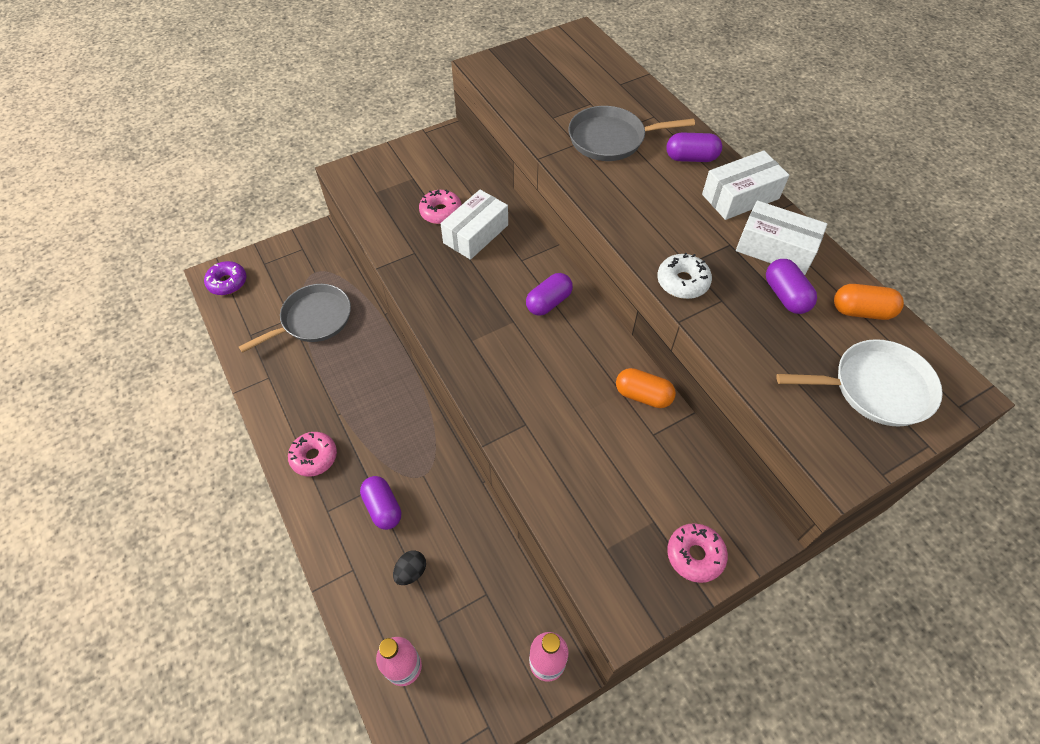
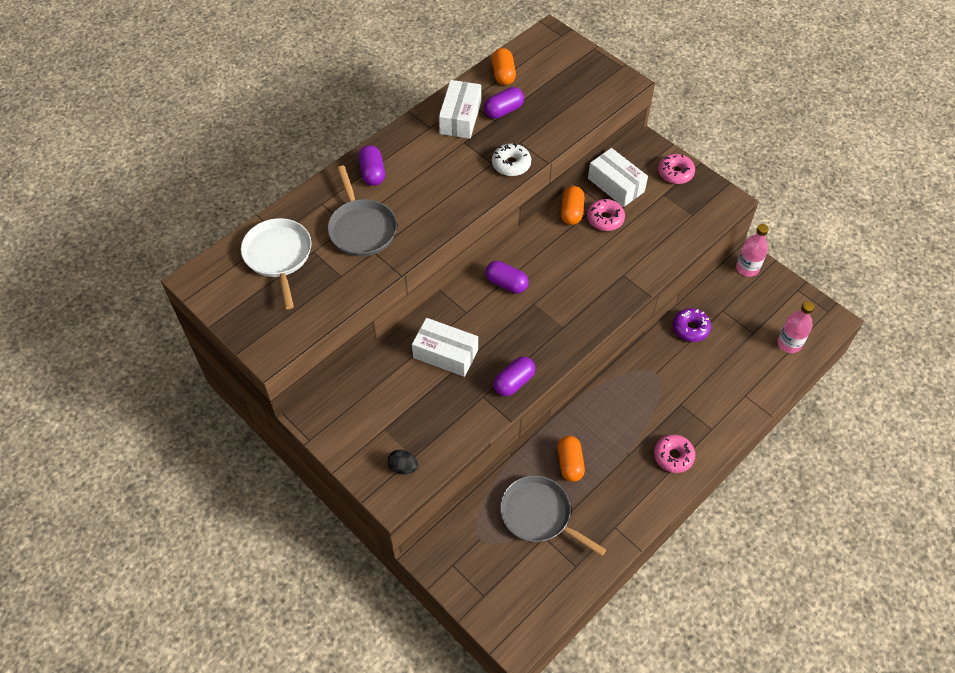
camera: 105 degrees left, 0 degrees up
(227, 282) = (520, 622): purple donut -> purple donut (690, 328)
(352, 358) = (570, 463): none -> orange capsule
(383, 507) = (692, 392): purple capsule -> purple capsule (514, 382)
(411, 572) = (729, 358): black egg -> black egg (403, 467)
(441, 212) = (425, 390): pink donut -> pink donut (605, 219)
(740, 196) = (410, 140): white box -> white box (616, 185)
(876, 388) = (563, 68): white pan -> white pan (278, 256)

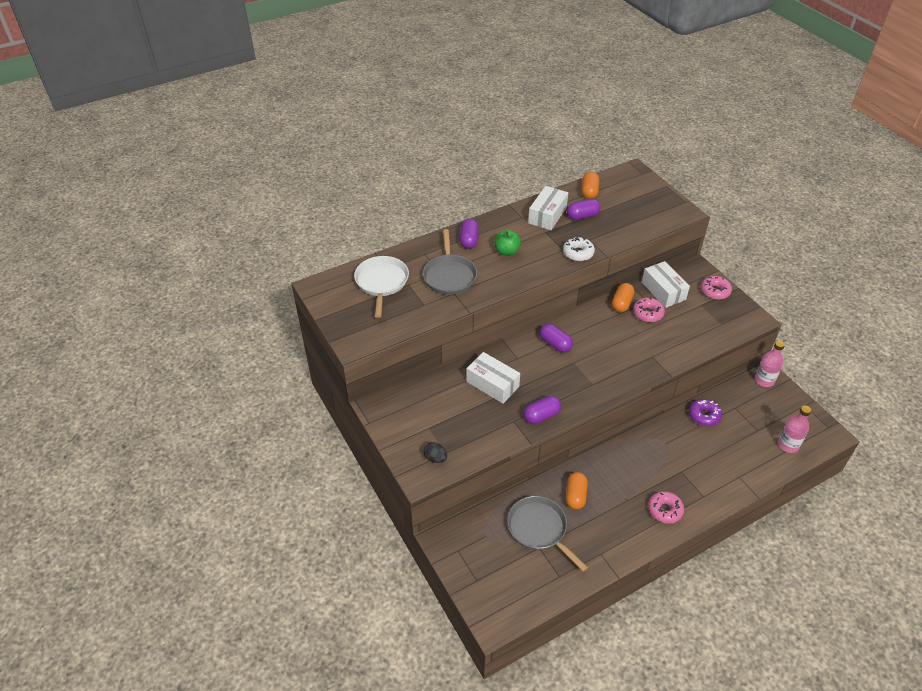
camera: 15 degrees right, 10 degrees down
(423, 179) = (507, 251): none -> green apple

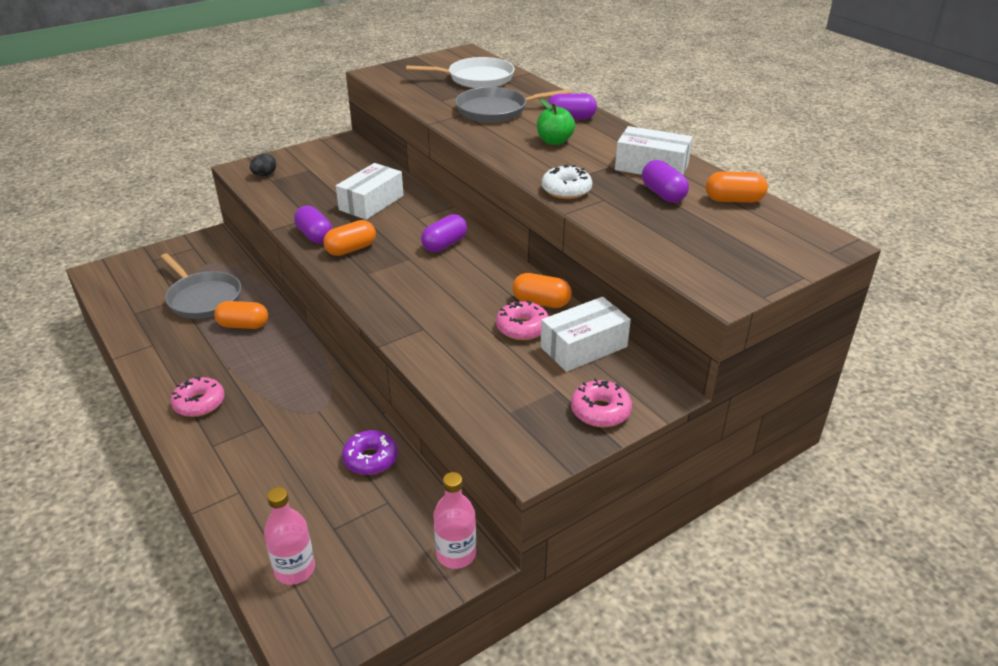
camera: 85 degrees right, 10 degrees down
(539, 529) = (203, 298): grey pan -> grey pan turned 90 degrees clockwise
(561, 394) = (351, 249): none -> orange capsule

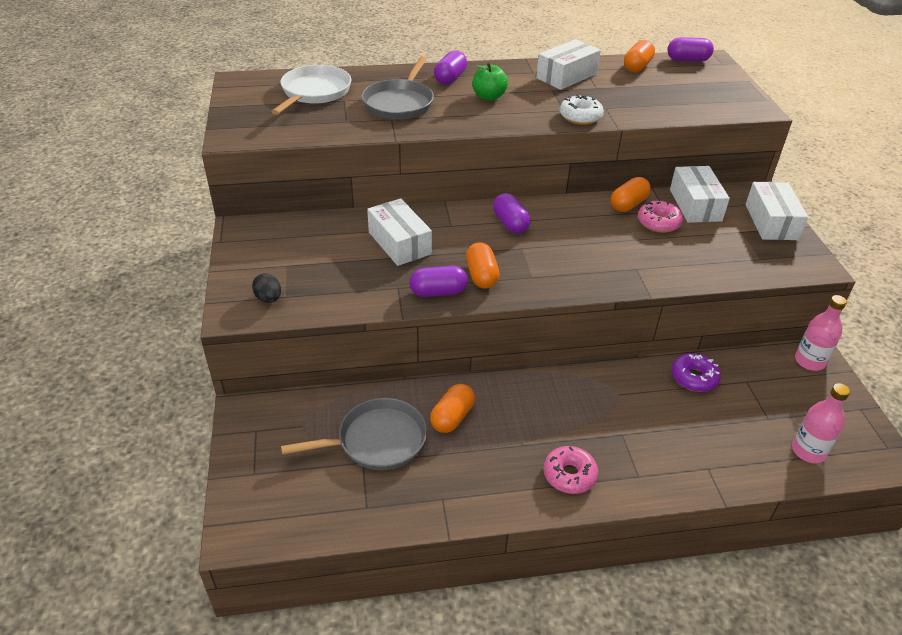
camera: 65 degrees left, 5 degrees up
(600, 411) = (771, 222): pink donut -> white box
(663, 194) = (612, 85): purple capsule -> purple capsule (687, 60)

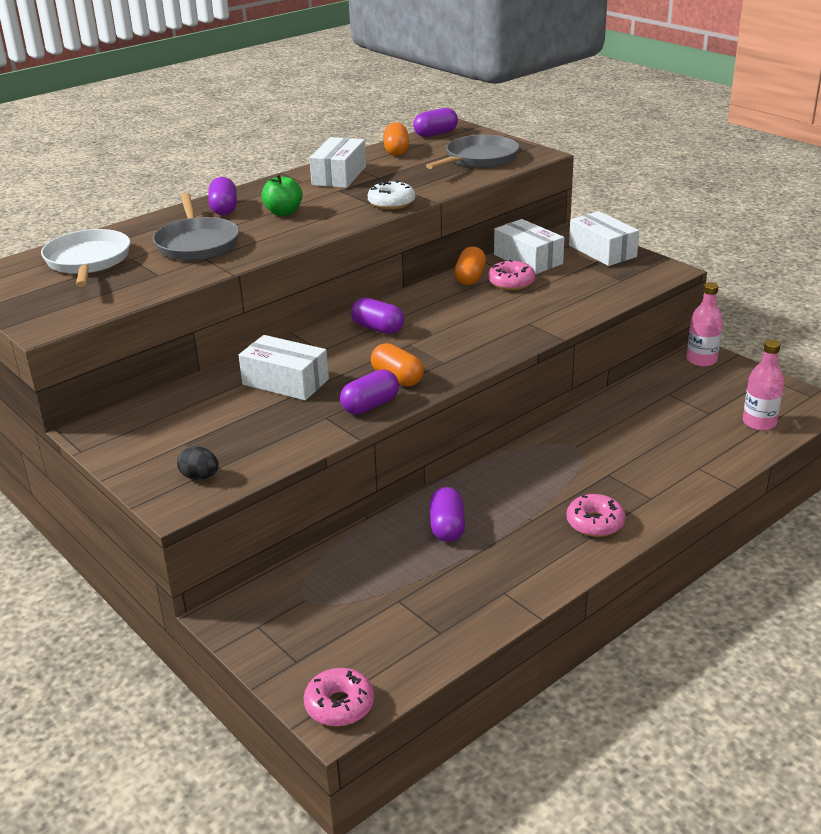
camera: 30 degrees left, 10 degrees down
(248, 527) = (339, 705): none -> pink donut
(377, 440) = (394, 577): grey pan -> grey pan (479, 159)
(452, 417) = (447, 527): orange capsule -> purple capsule
(694, 378) = (625, 408): purple donut -> none

